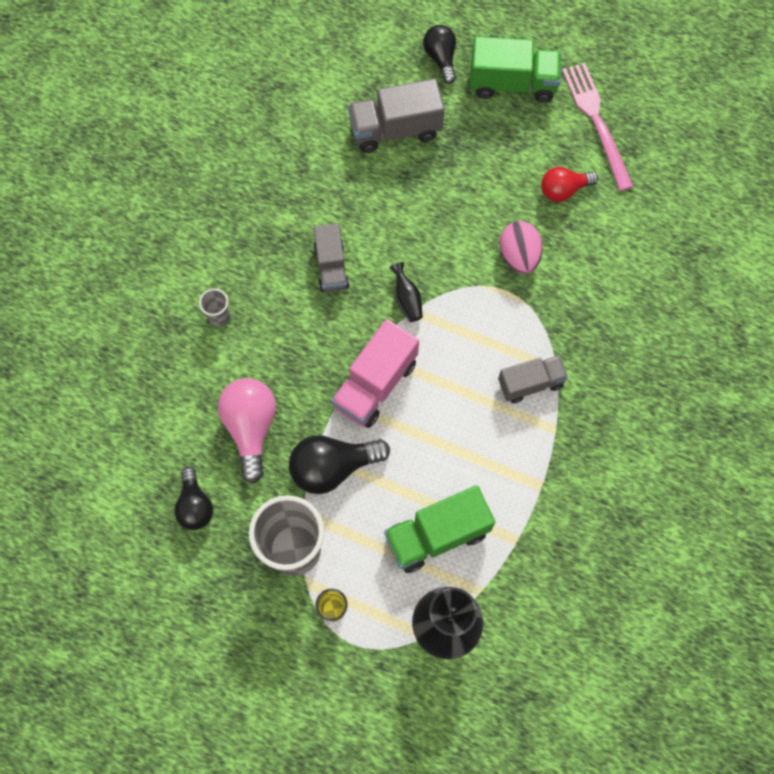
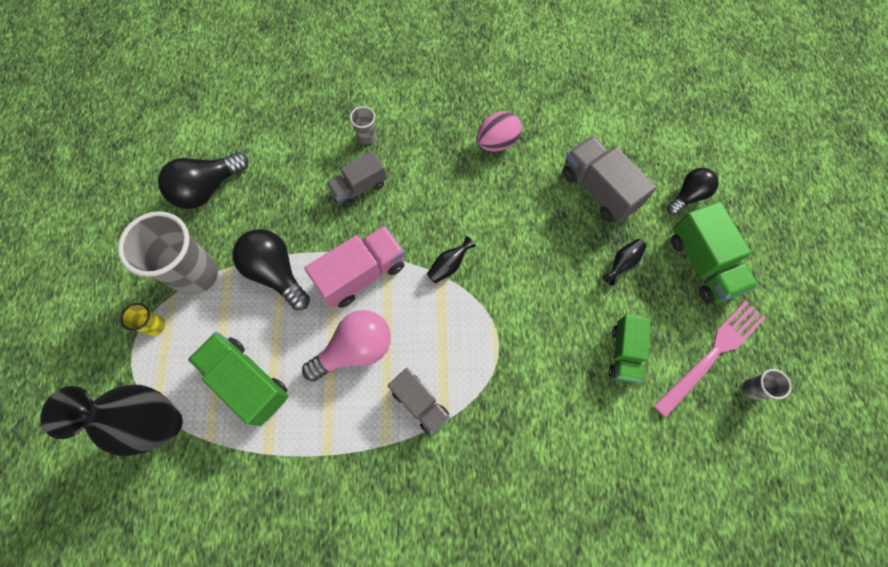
camera: 65 degrees right, 0 degrees up
(195, 505) = (207, 189): black light bulb -> black light bulb, size x1.54
(251, 428) = (285, 199): pink light bulb -> pink light bulb (355, 349)
(331, 267) = (449, 196): grey truck -> grey truck (359, 188)
(375, 384) = (361, 274): pink truck -> pink truck turned 135 degrees clockwise
(479, 148) = (622, 263): none -> black vase
(519, 256) = (537, 341): pink egg -> pink egg (497, 142)
(563, 190) = (624, 353): red light bulb -> green truck
(639, 107) = (752, 388): none -> grey cup

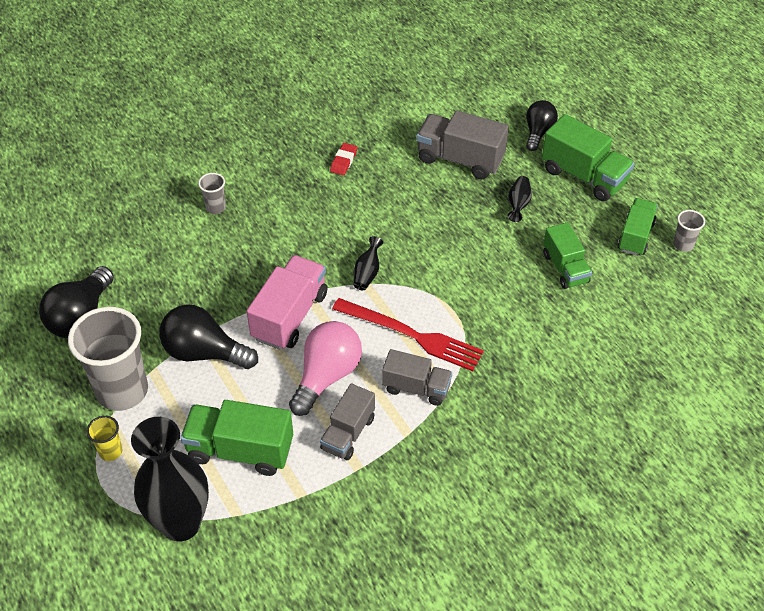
camera: 30 degrees left, 20 degrees down
(359, 188) = (237, 250): grey truck -> grey truck (348, 433)
(448, 348) = (411, 335): none -> red fork
(497, 142) = (344, 161): pink egg -> red eraser
(712, 354) = (635, 236): pink fork -> green truck

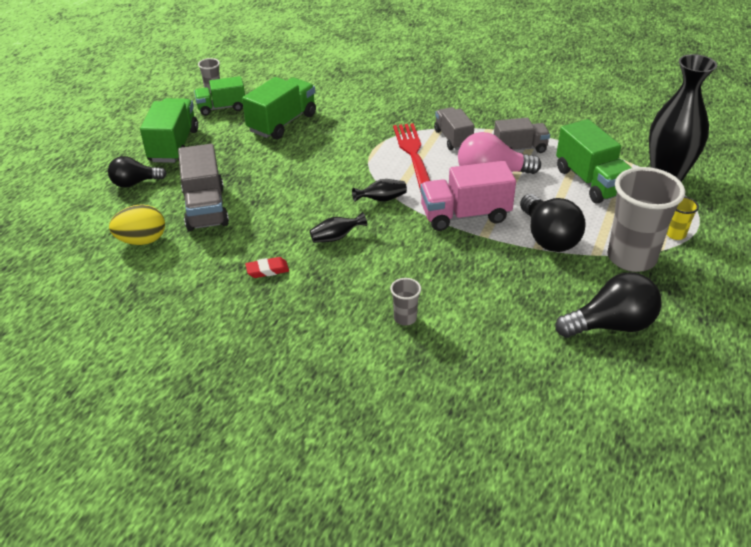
camera: 125 degrees left, 10 degrees down
(448, 111) = (142, 241): none -> yellow egg
(518, 204) = (235, 162): black vase -> black vase (336, 237)
(565, 268) = (282, 123): green truck -> green truck, size x1.51

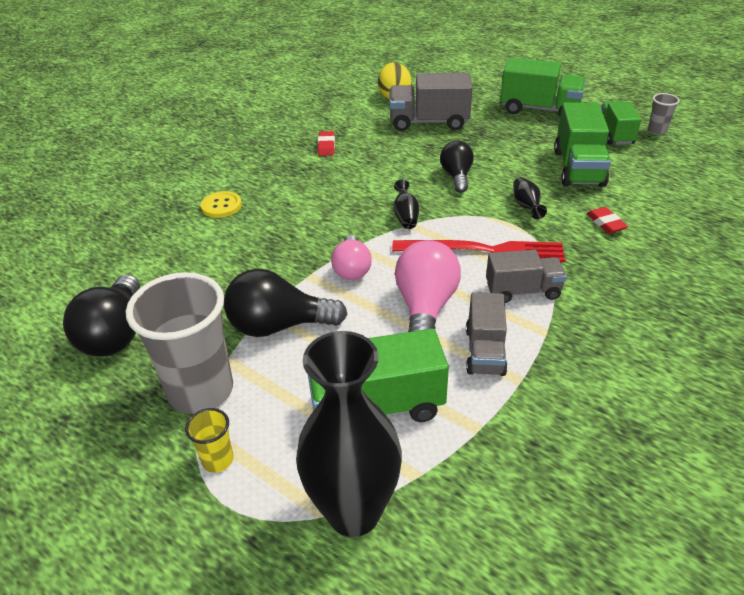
camera: 105 degrees right, 0 degrees up
(135, 183) = (479, 93): black light bulb -> black light bulb (456, 176)
(282, 123) = (578, 168): green truck -> green truck turned 45 degrees clockwise
(336, 237) = (354, 182): black vase -> black vase (526, 206)
(359, 110) = (606, 223): none -> red eraser
(405, 318) = (221, 206): grey cup -> yellow button
(465, 215) = (352, 269): pink truck -> pink light bulb

